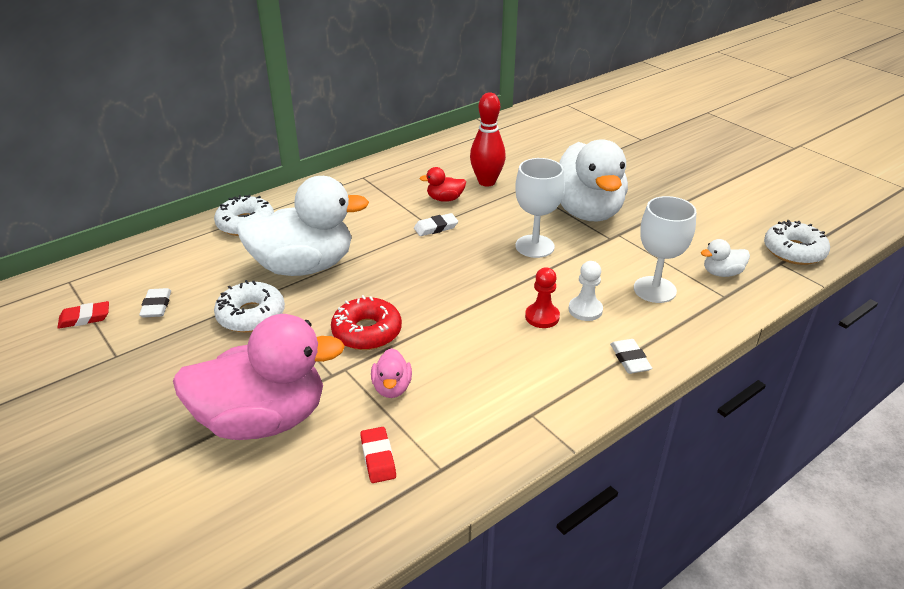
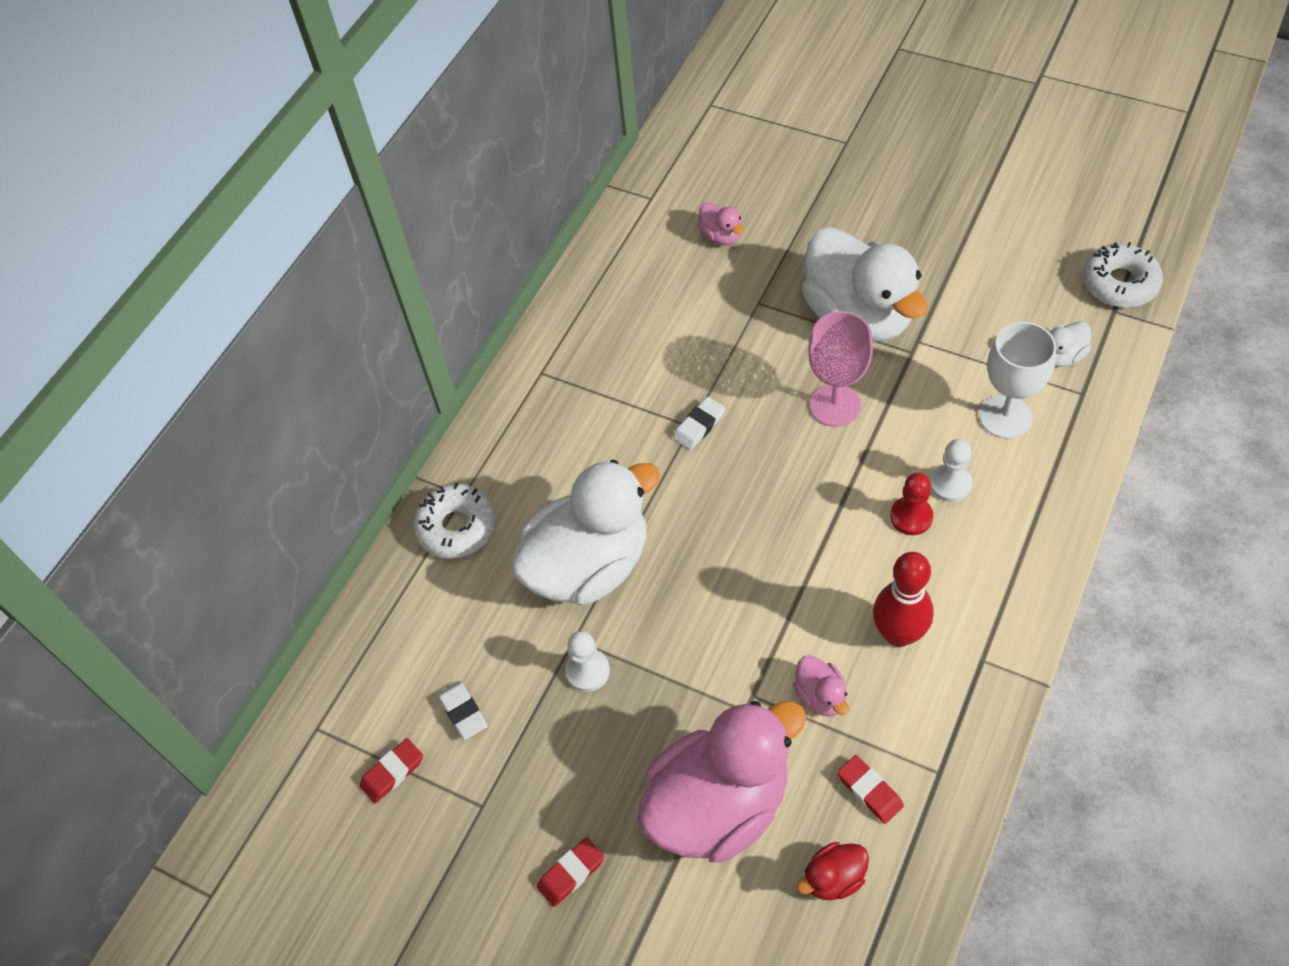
camera: 20 degrees left, 20 degrees up
(129, 415) = (571, 873): none -> red eraser
(251, 315) = (588, 671): white donut -> white pawn
(367, 332) = (738, 631): red donut -> none
(445, 199) = (675, 368): red duck -> red duck (833, 878)
(486, 182) = (705, 312): red bowling pin -> red bowling pin (898, 634)
(526, 154) = (721, 236): none -> pink duck
(534, 246) = (835, 405): white goblet -> pink goblet
(630, 359) = (1035, 536): white eraser -> none

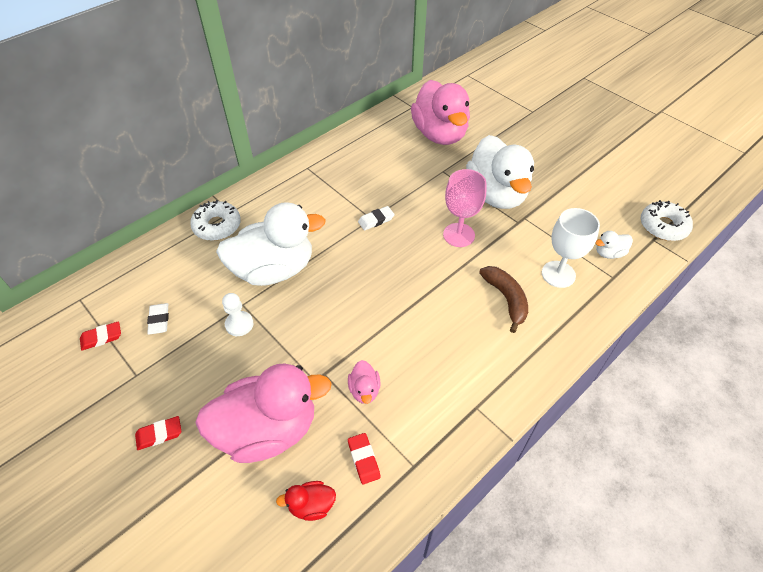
camera: 15 degrees right, 5 degrees down
(721, 236) = (440, 134): pink duck -> pink duck, size x2.42
(898, 634) = (431, 372): red bowling pin -> none
(911, 517) = (473, 309): red pawn -> none
(950, 484) = (506, 299): white pawn -> brown banana

